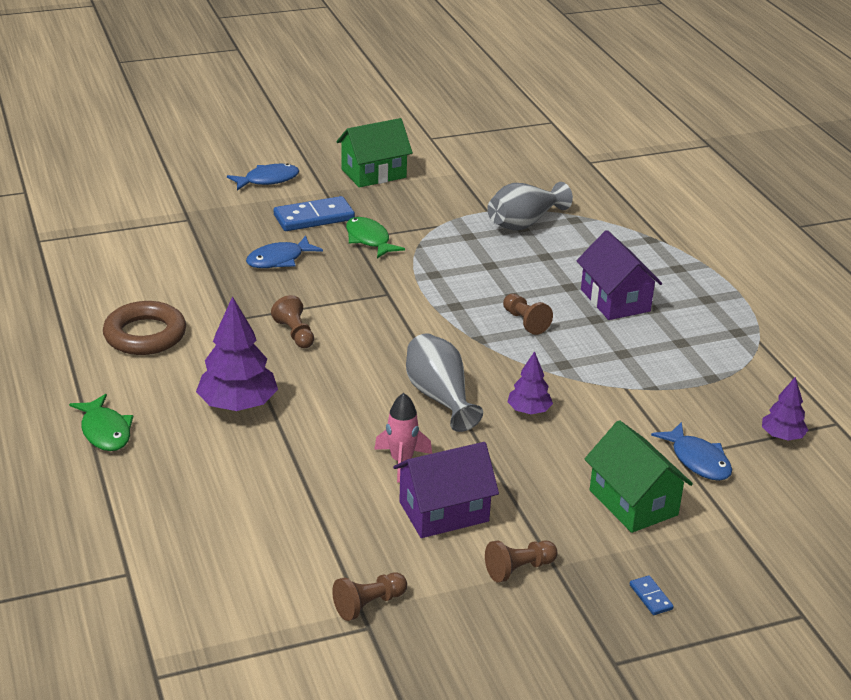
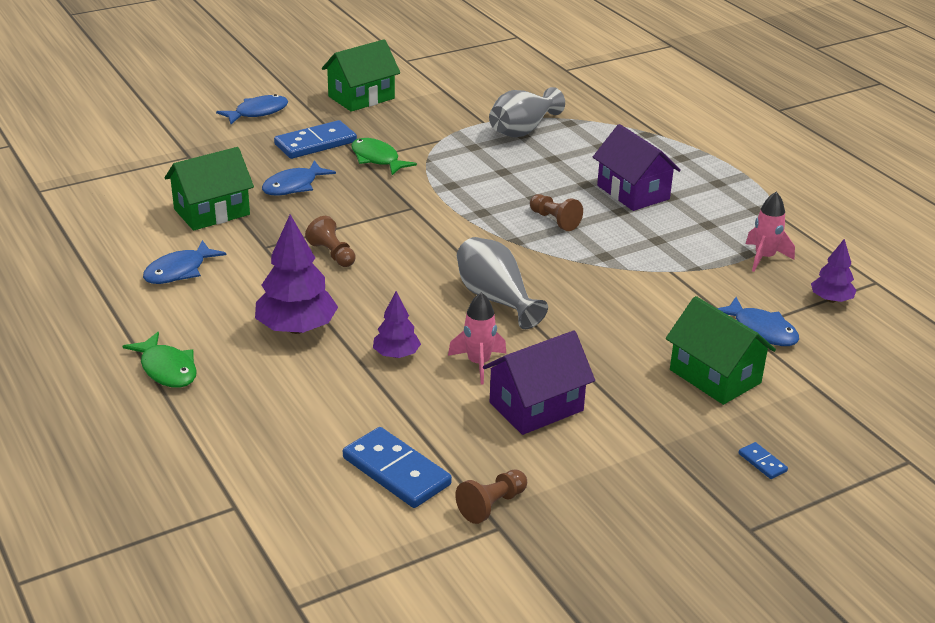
camera: 10 degrees left, 0 degrees up
(145, 335) = (179, 271): brown ring -> blue fish
(193, 278) = (212, 212): none -> green house
(288, 559) = (396, 471): none -> blue domino
(519, 569) = (627, 452): brown pawn -> none
(529, 411) = (586, 302): purple tree -> purple tree (396, 354)
(727, 384) = (764, 258): none -> pink rocket

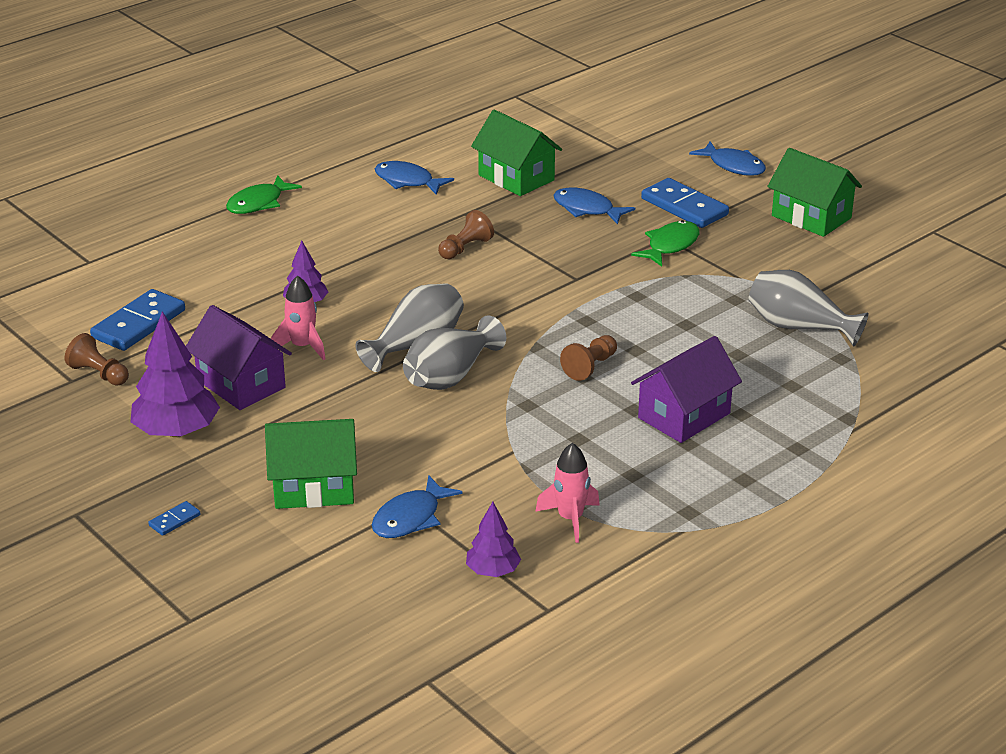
camera: 80 degrees right, 0 degrees up
(296, 328) = (334, 249): purple tree -> purple tree (177, 431)
(552, 287) = (450, 376): none -> grey vase
(715, 376) = (314, 487): green house -> green house turned 45 degrees clockwise

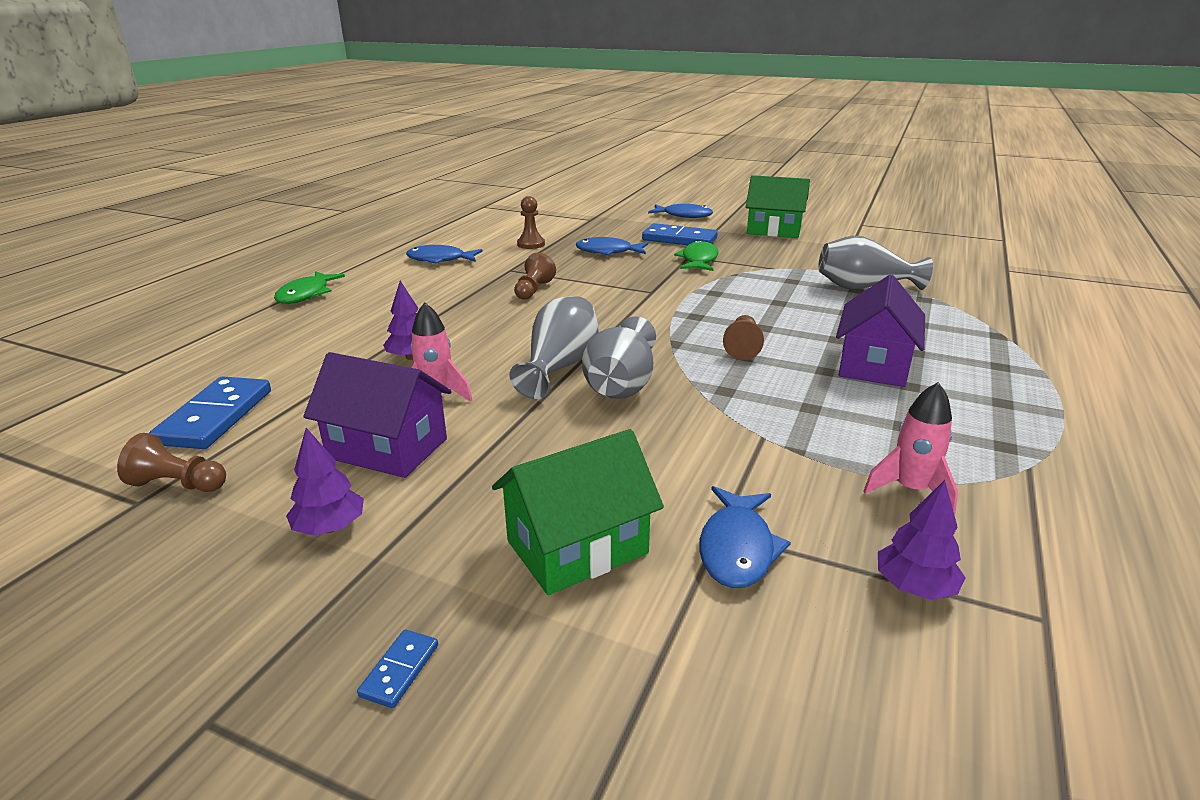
camera: 25 degrees left, 5 degrees down
(177, 431) = (330, 527): purple tree -> purple tree, size x0.57
(516, 178) = (531, 244): green house -> brown pawn

